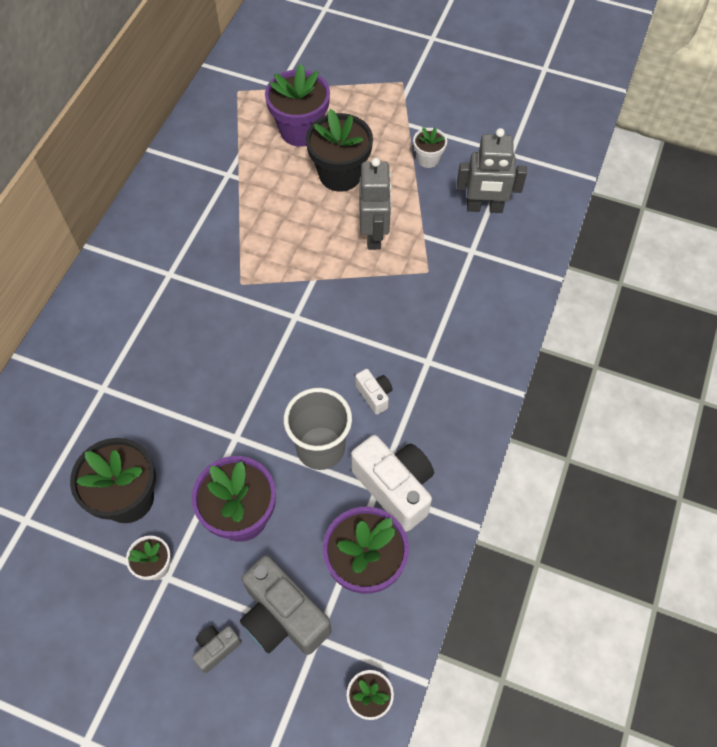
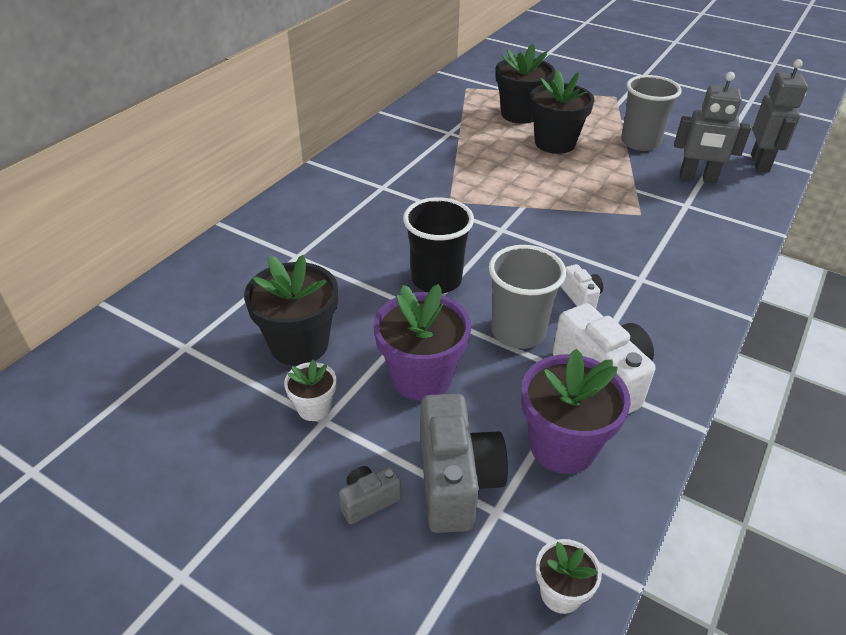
camera: 10 degrees right, 20 degrees down
(240, 396) = (436, 280): none -> black cup
(283, 617) = (456, 481): grey camera -> grey camera turned 150 degrees counterclockwise
(300, 130) = (520, 114): purple flower pot -> black flower pot
(374, 235) = (586, 184): grey robot -> grey robot (760, 163)
(428, 159) = (640, 142): white flower pot -> grey cup

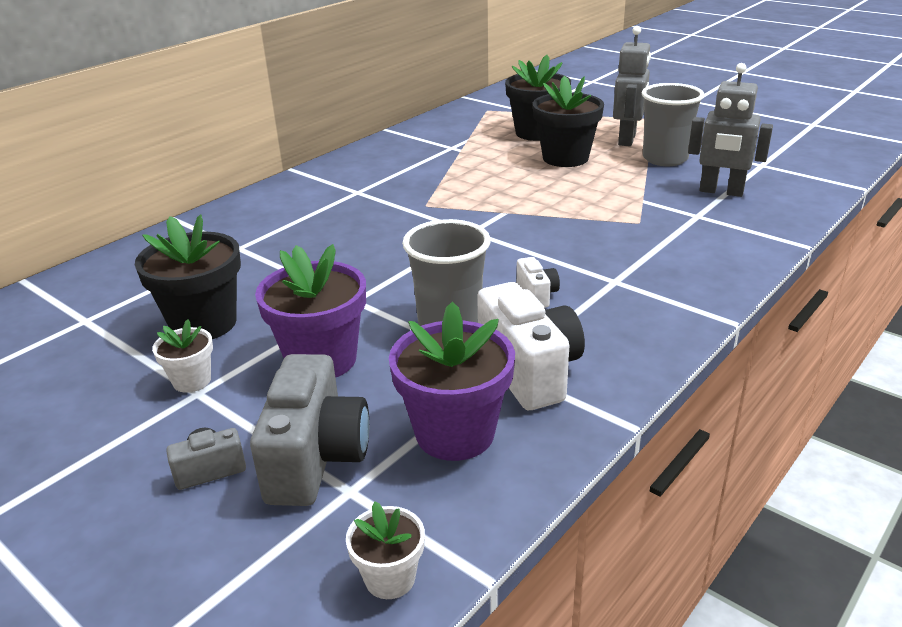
camera: 10 degrees right, 10 degrees down
(436, 280) = (379, 273): black cup -> none
(760, 163) = (803, 180): grey robot -> grey robot (627, 139)

